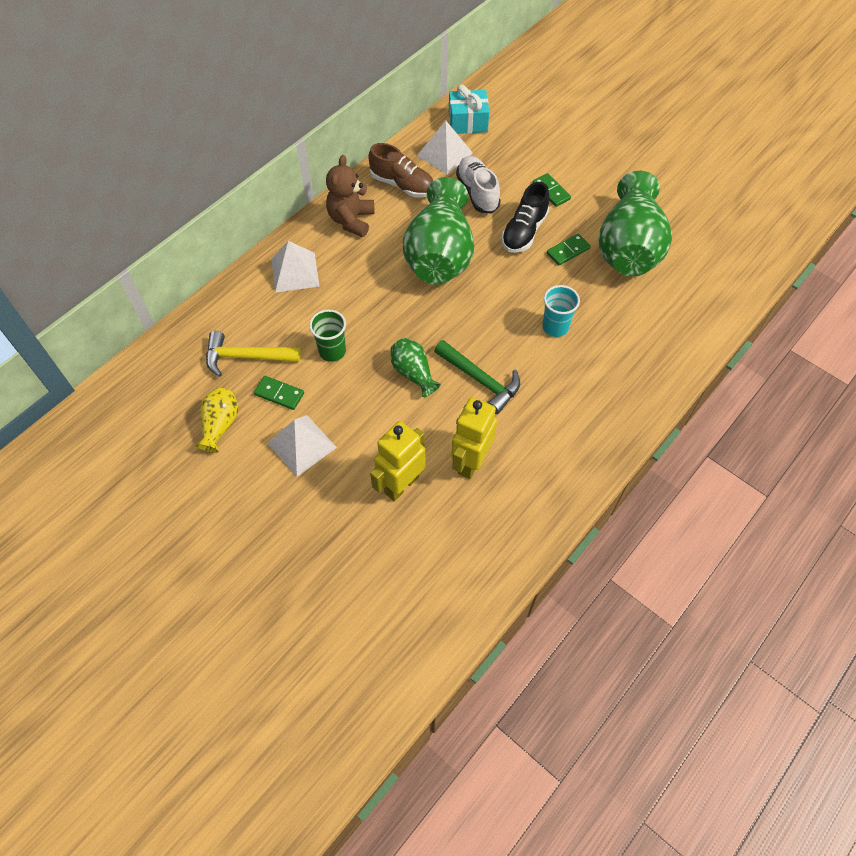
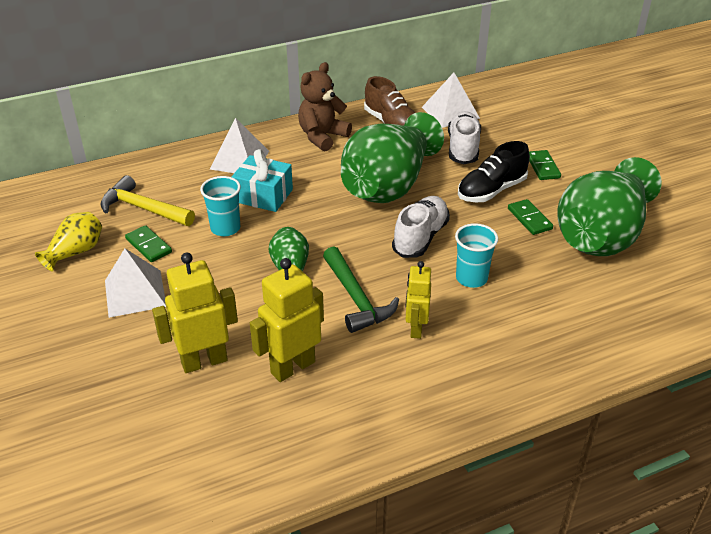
camera: 25 degrees right, 20 degrees down
(332, 351) = (225, 228): green cup -> turquoise cup
(468, 122) = (491, 95): turquoise gift -> turquoise gift (263, 196)
(495, 301) = (420, 237): none -> white shoe
(540, 390) = (416, 328): none -> yellow robot
(568, 251) = (529, 219): green domino -> green domino turned 75 degrees clockwise

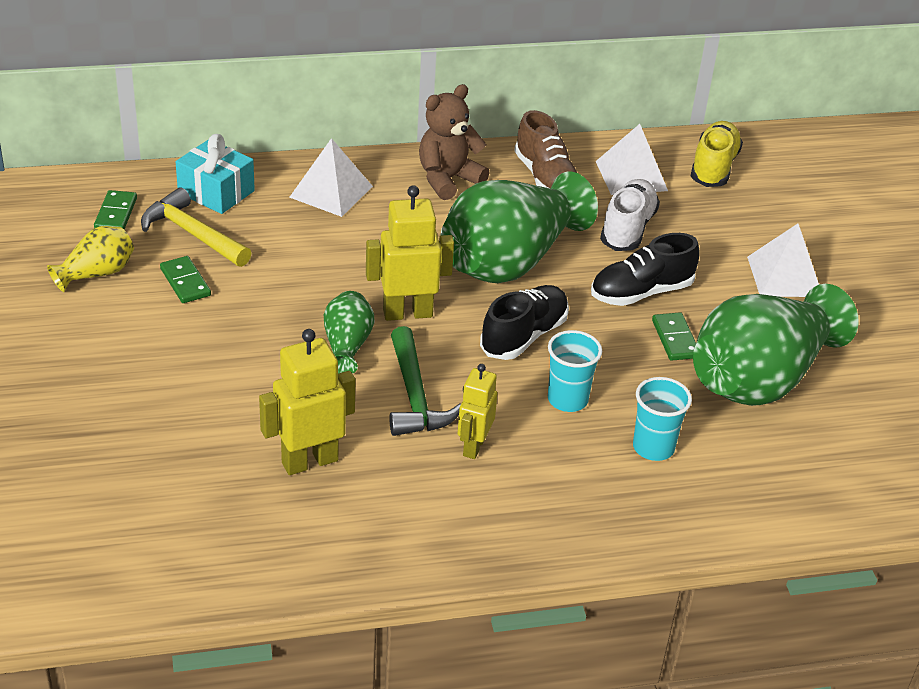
camera: 10 degrees right, 0 degrees up
(135, 293) = (152, 337): white pyramid -> white pyramid (784, 276)
(204, 361) = (209, 433): yellow robot -> yellow robot (407, 313)
(225, 228) = (285, 278): turquoise cup -> turquoise cup (653, 447)
(263, 196) = (346, 245): turquoise gift -> turquoise gift (216, 192)
(420, 237) = (524, 336): white shoe -> black shoe
(504, 97) = (713, 167): none -> yellow shoe
(542, 167) = (723, 273): green domino -> green domino (116, 214)

